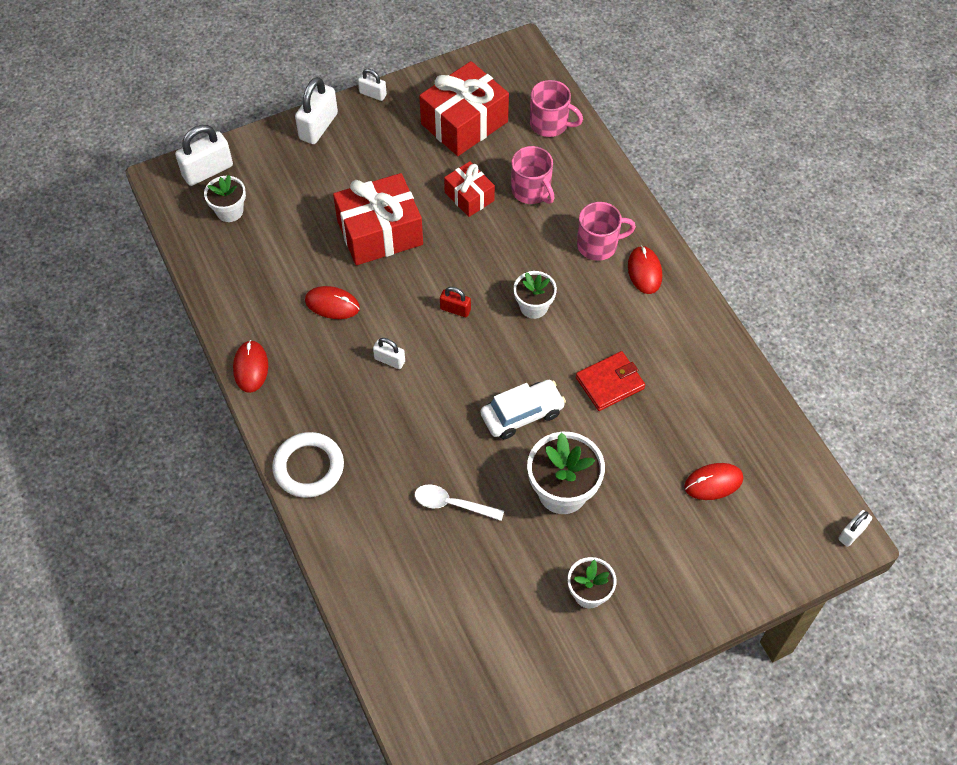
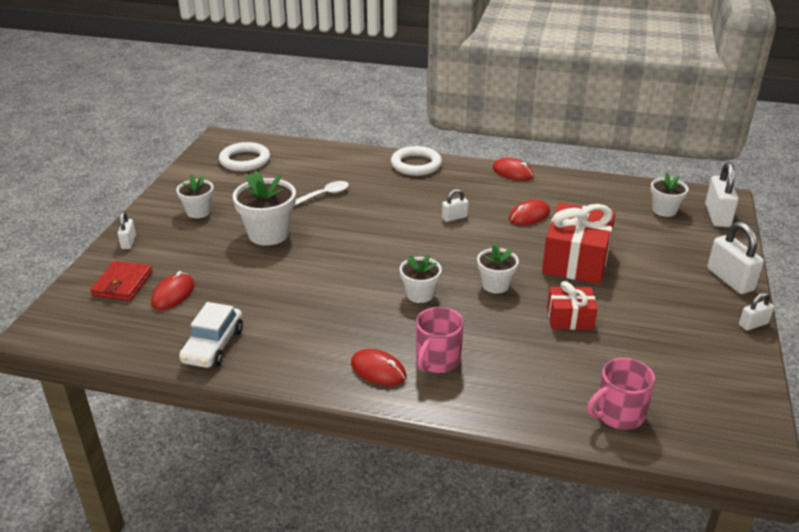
camera: 130 degrees right, 25 degrees down
(452, 654) = (245, 160): none -> white ring
(455, 309) = (462, 260): red padlock -> none
(464, 123) = (668, 359): red gift -> none
(470, 265) = (495, 285): none -> white flower pot
(522, 414) = (342, 246): white car -> white car (213, 346)
(531, 190) = (541, 355): pink mug -> none
(610, 383) = (309, 293): red wallet -> red wallet (122, 284)
(852, 533) = (39, 332): white padlock -> white padlock (128, 242)

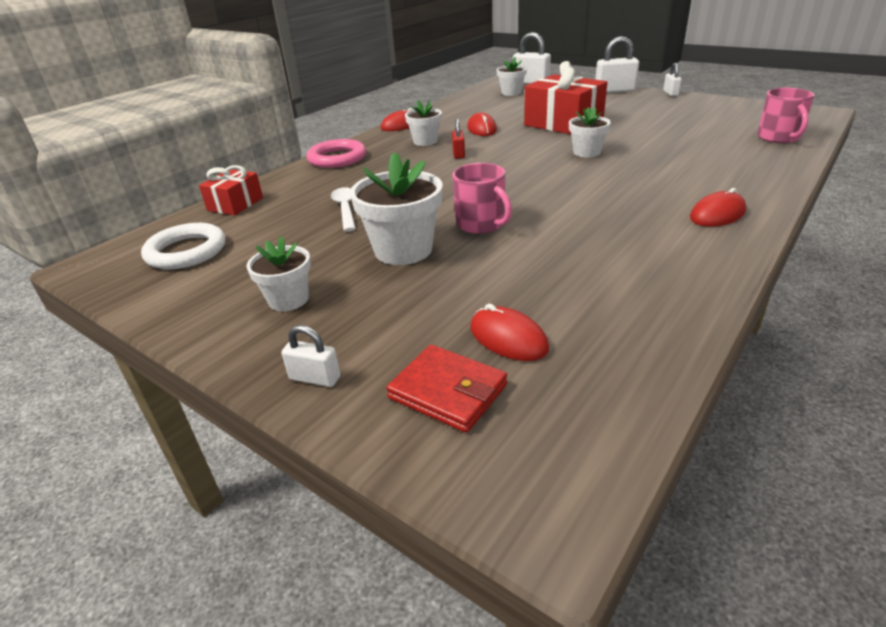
camera: 65 degrees left, 0 degrees up
(213, 346) = (654, 311): white car -> none
(416, 165) = (337, 158): white ring -> pink ring
(420, 294) = (587, 182): white flower pot -> white flower pot (425, 141)
(437, 360) = (702, 187): pink mug -> pink mug (481, 224)
(454, 217) = (458, 154): white padlock -> red padlock
(570, 318) = (648, 135): red gift -> red gift (235, 204)

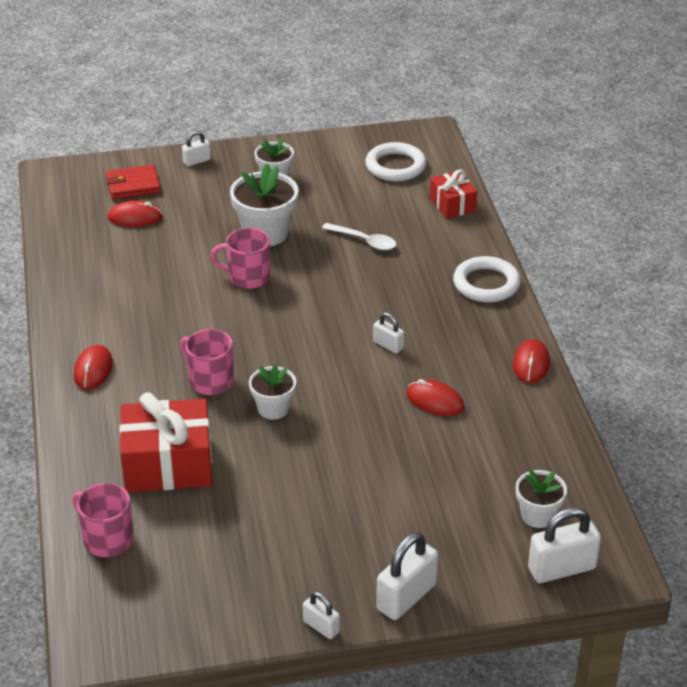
camera: 130 degrees right, 5 degrees up
(337, 158) = (486, 284): pink ring -> white ring
(425, 141) = (453, 348): white flower pot -> none
(458, 154) = (388, 345): red padlock -> white padlock
(563, 123) = (363, 458): red gift -> red gift (168, 464)
(614, 177) = (210, 381): none -> pink mug

